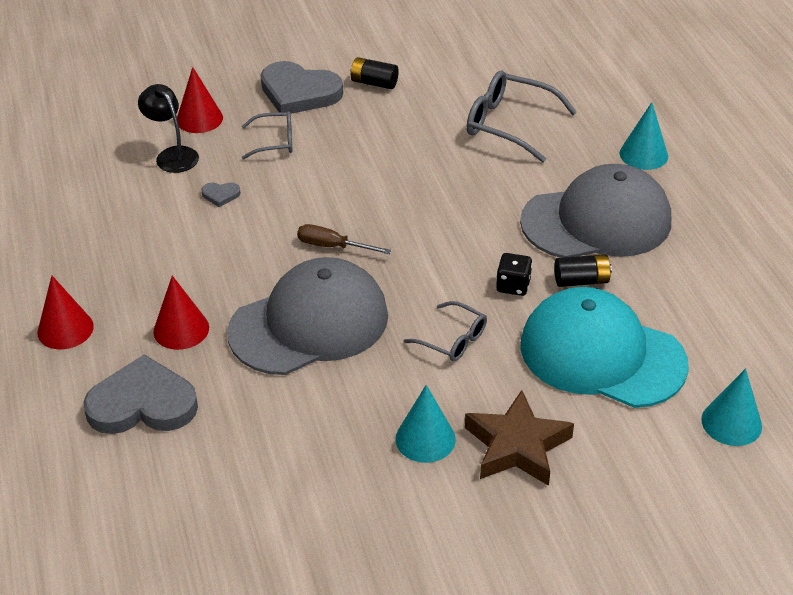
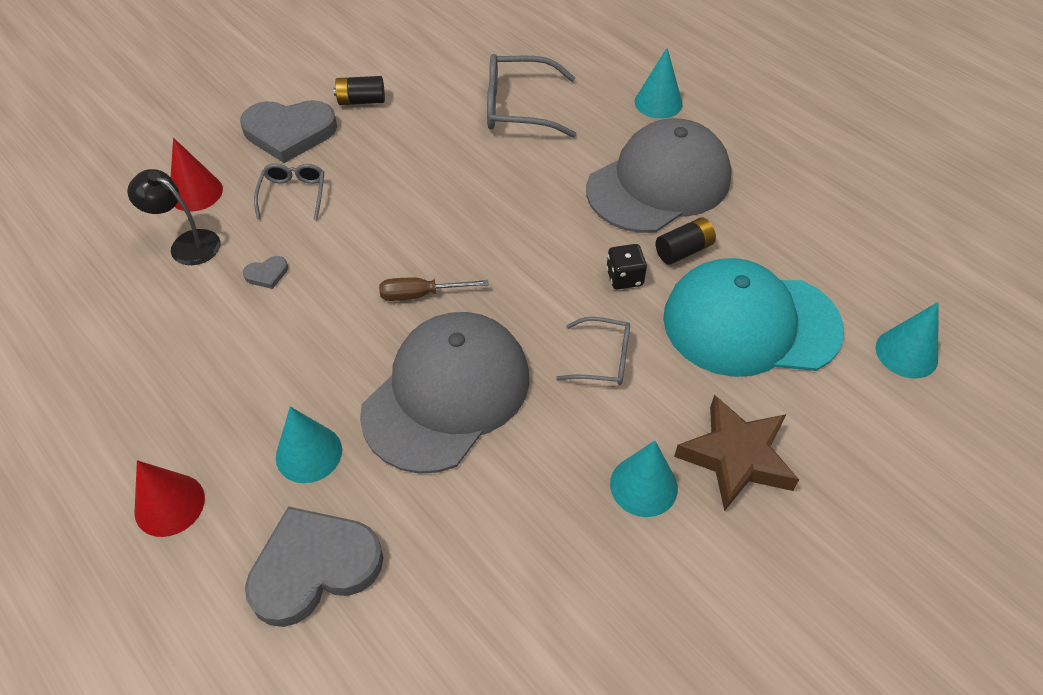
camera: 25 degrees left, 10 degrees up
(181, 329) = (309, 453): red cone -> turquoise cone
(275, 142) = (293, 194): grey glasses -> grey glasses turned 60 degrees counterclockwise

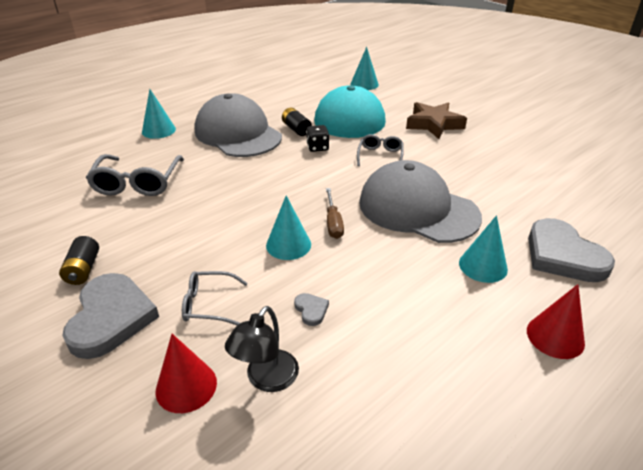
camera: 90 degrees left, 15 degrees down
(643, 486) = (459, 147): turquoise cone -> turquoise cone (288, 245)

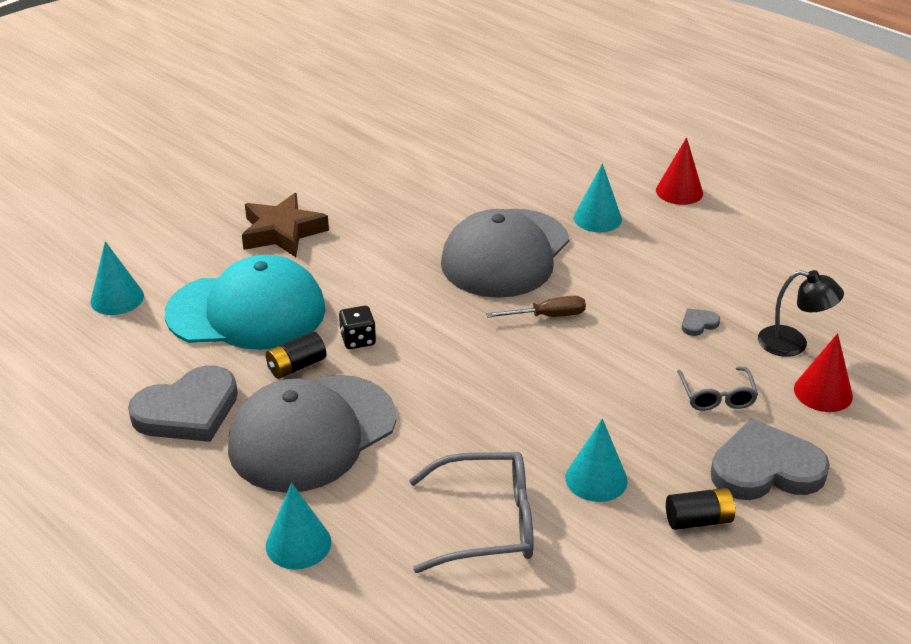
camera: 95 degrees left, 0 degrees up
(288, 245) = (599, 348): turquoise cone -> turquoise cone (596, 479)
(380, 156) = (380, 281): grey glasses -> none
(563, 255) = (568, 172): grey heart -> grey heart (188, 410)

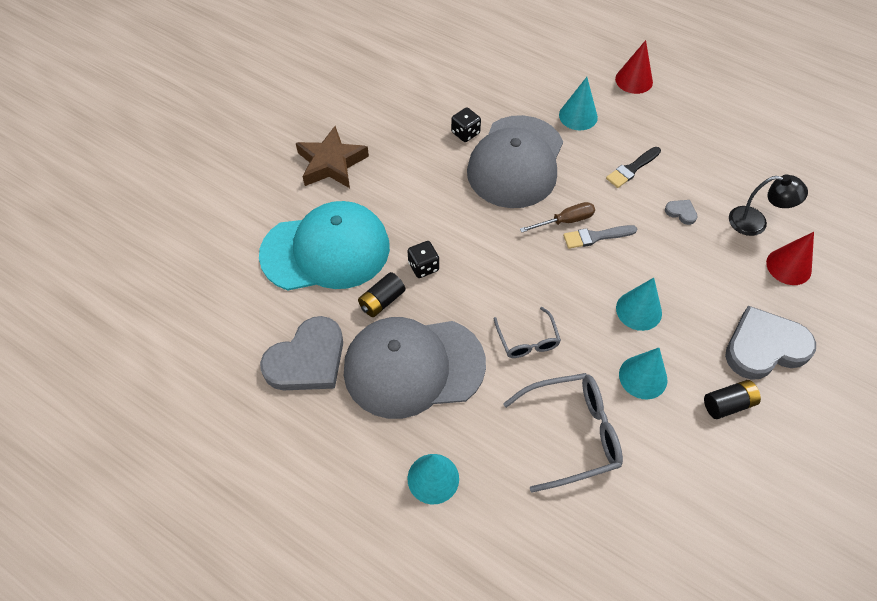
camera: 10 degrees left, 20 degrees up
(117, 298) = (215, 252): turquoise cone -> turquoise cone (638, 310)
(312, 433) = (413, 367): grey cap -> grey cap turned 45 degrees clockwise
(453, 220) = (465, 133): none -> black dice
(581, 335) = (596, 237): none -> grey brush
(649, 275) = (632, 169): none -> black brush
(698, 324) = (681, 212): grey heart -> grey heart turned 75 degrees clockwise
(717, 396) = (712, 282): grey glasses -> grey glasses (527, 340)

